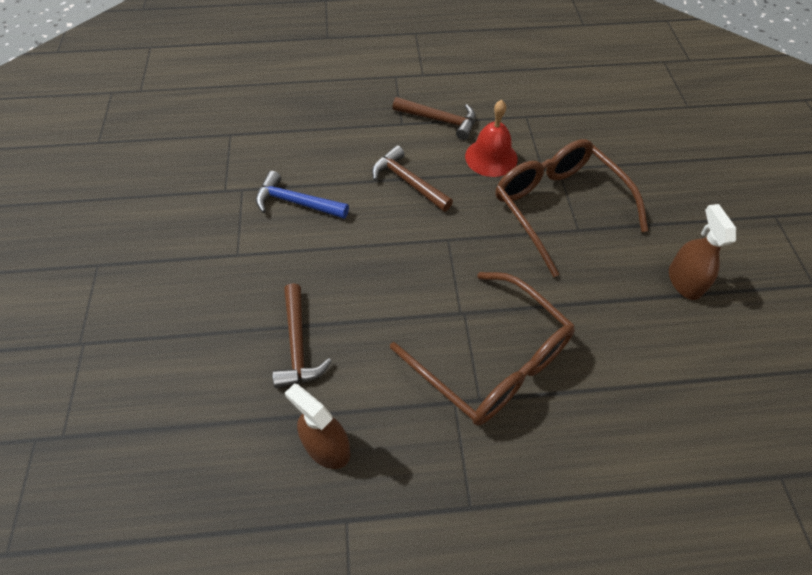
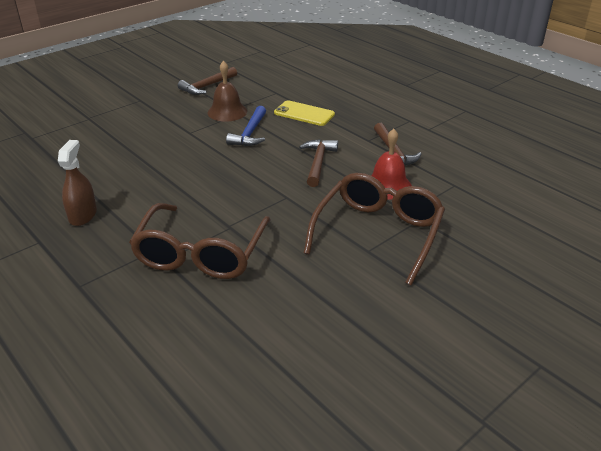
camera: 55 degrees right, 20 degrees down
(226, 197) = (227, 112): none -> brown bell
(296, 202) = (250, 133): blue hammer -> blue hammer turned 150 degrees counterclockwise
(298, 345) = (145, 177): brown hammer -> brown hammer (207, 86)
(302, 138) = (304, 114): none -> yellow phone
(684, 281) = (381, 327): brown spray bottle -> none

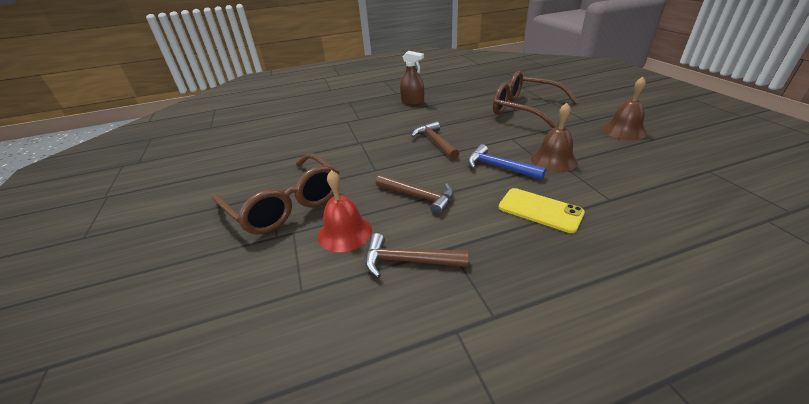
camera: 115 degrees right, 0 degrees up
(160, 86) = (624, 130): none -> brown bell
(201, 253) = (341, 131): brown glasses -> brown glasses (526, 110)
(207, 86) = (626, 155): brown hammer -> brown hammer (435, 142)
(304, 114) = (540, 210): yellow phone -> yellow phone turned 75 degrees clockwise

